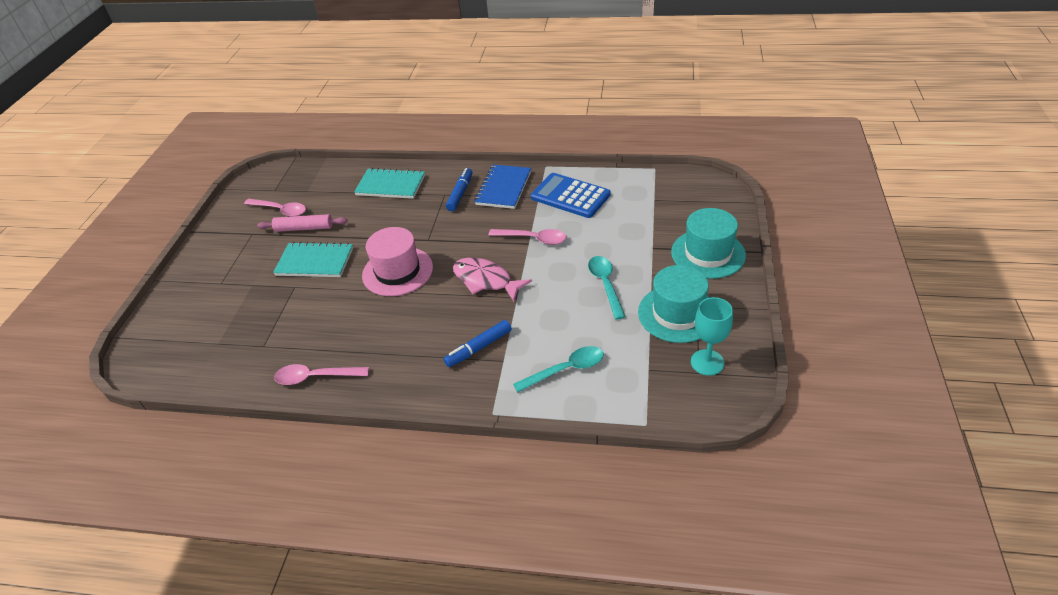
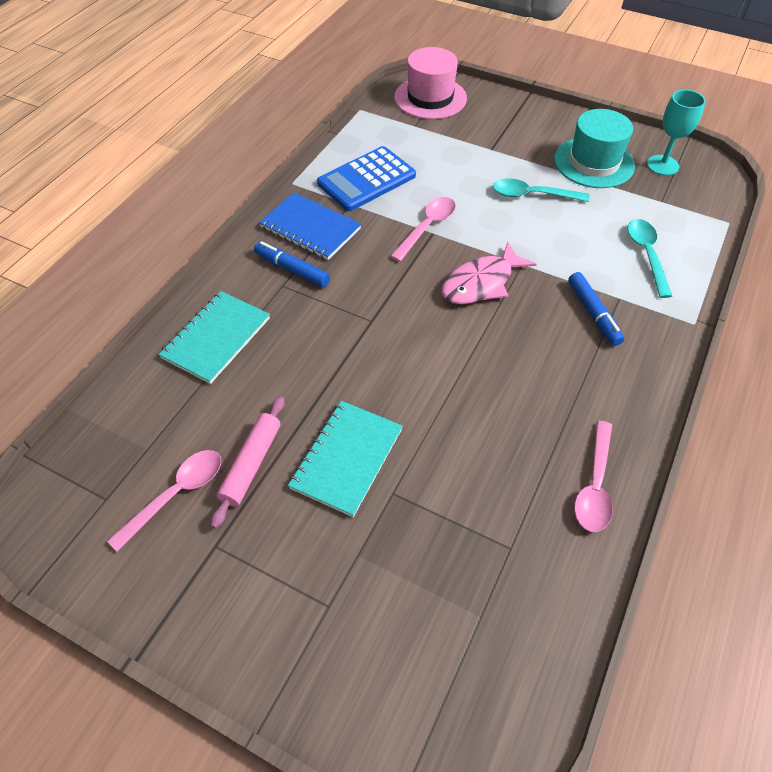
camera: 75 degrees left, 10 degrees up
(397, 271) = (421, 363): pink hat -> pink hat (430, 98)
(708, 254) = (518, 120): turquoise hat -> none

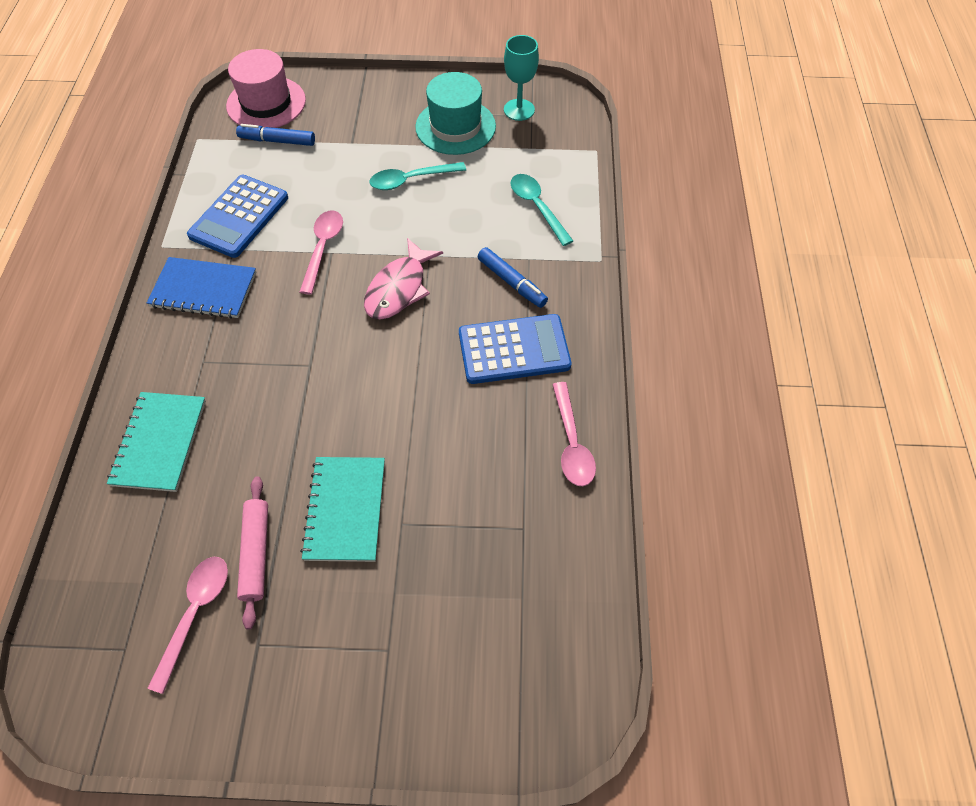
camera: 25 degrees left, 5 degrees up
(292, 269) = (205, 341): blue marker -> blue marker (277, 141)
(570, 375) = (514, 349): none -> blue calculator

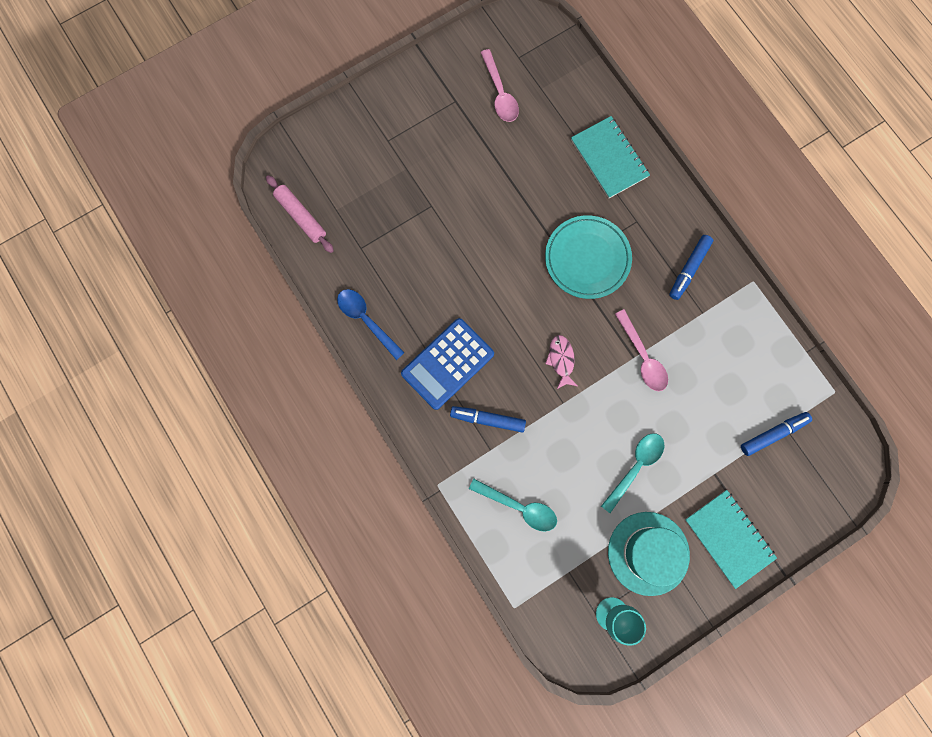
camera: 145 degrees right, 20 degrees up
(204, 290) = (689, 269): blue notebook -> blue marker
(239, 217) = (727, 342): blue calculator -> none
(256, 553) = (496, 139): pink rolling pin -> pink rolling pin (301, 216)
(266, 103) = (823, 468): pink hat -> none
(287, 358) = (587, 259): none -> turquoise plate
(345, 510) = (469, 192): turquoise notebook -> turquoise notebook (729, 538)
(399, 288) = (561, 360): pink fish -> pink fish, size x0.61
(572, 443) = (366, 320): pink spoon -> blue spoon

